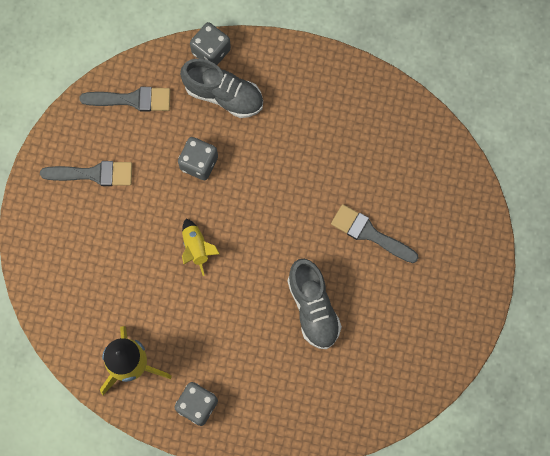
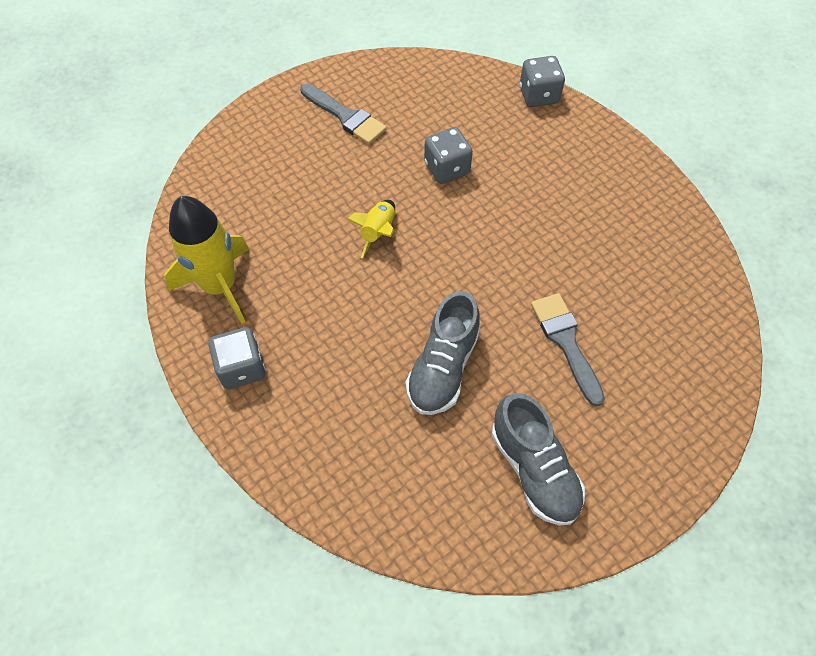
camera: 40 degrees right, 15 degrees down
(132, 99) = (433, 86): grey brush -> none
(224, 95) = (520, 133): grey shoe -> grey shoe (534, 469)

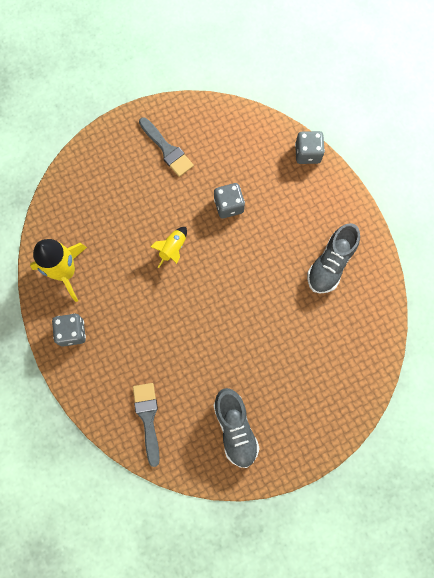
camera: 10 degrees right, 15 degrees up
(443, 367) = (195, 353): grey shoe -> grey shoe (330, 264)
(566, 342) = (276, 350): grey brush -> grey brush (148, 418)

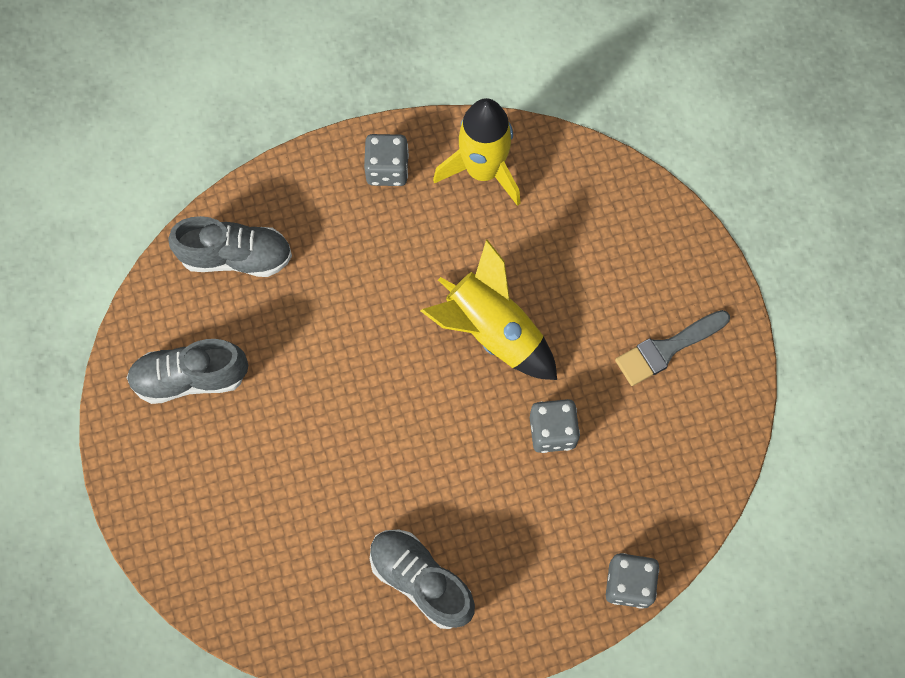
camera: 100 degrees right, 5 degrees down
(148, 418) = (236, 257): grey brush -> grey shoe
(173, 249) = (492, 332): yellow rocket -> yellow rocket, size x1.91

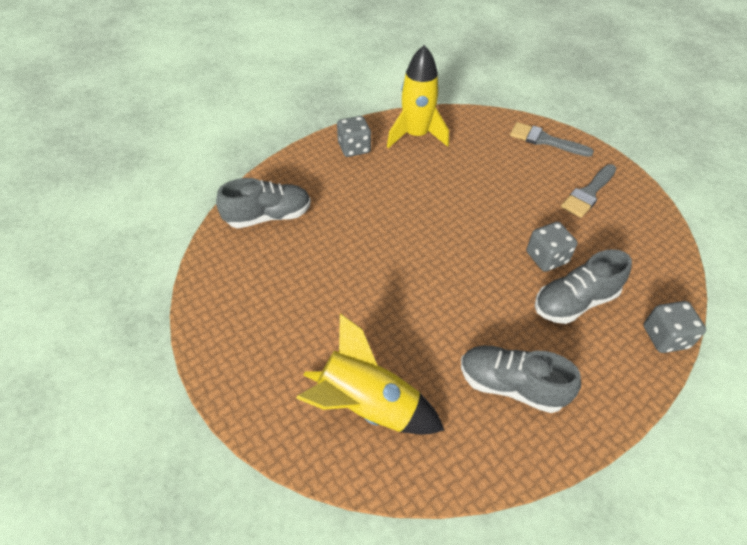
camera: 20 degrees left, 20 degrees down
(190, 378) = (260, 298): grey shoe -> grey shoe (574, 302)
(492, 332) = (470, 213): yellow rocket -> yellow rocket (368, 406)
(662, 236) = (545, 140): none -> grey brush

